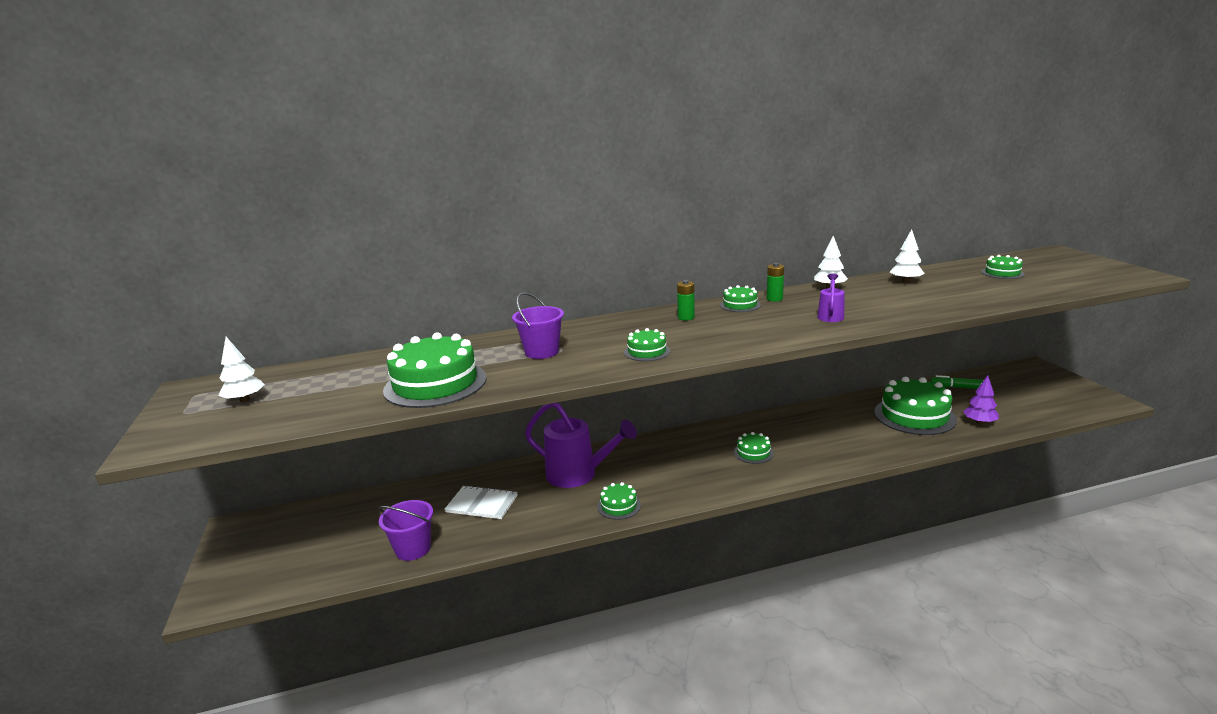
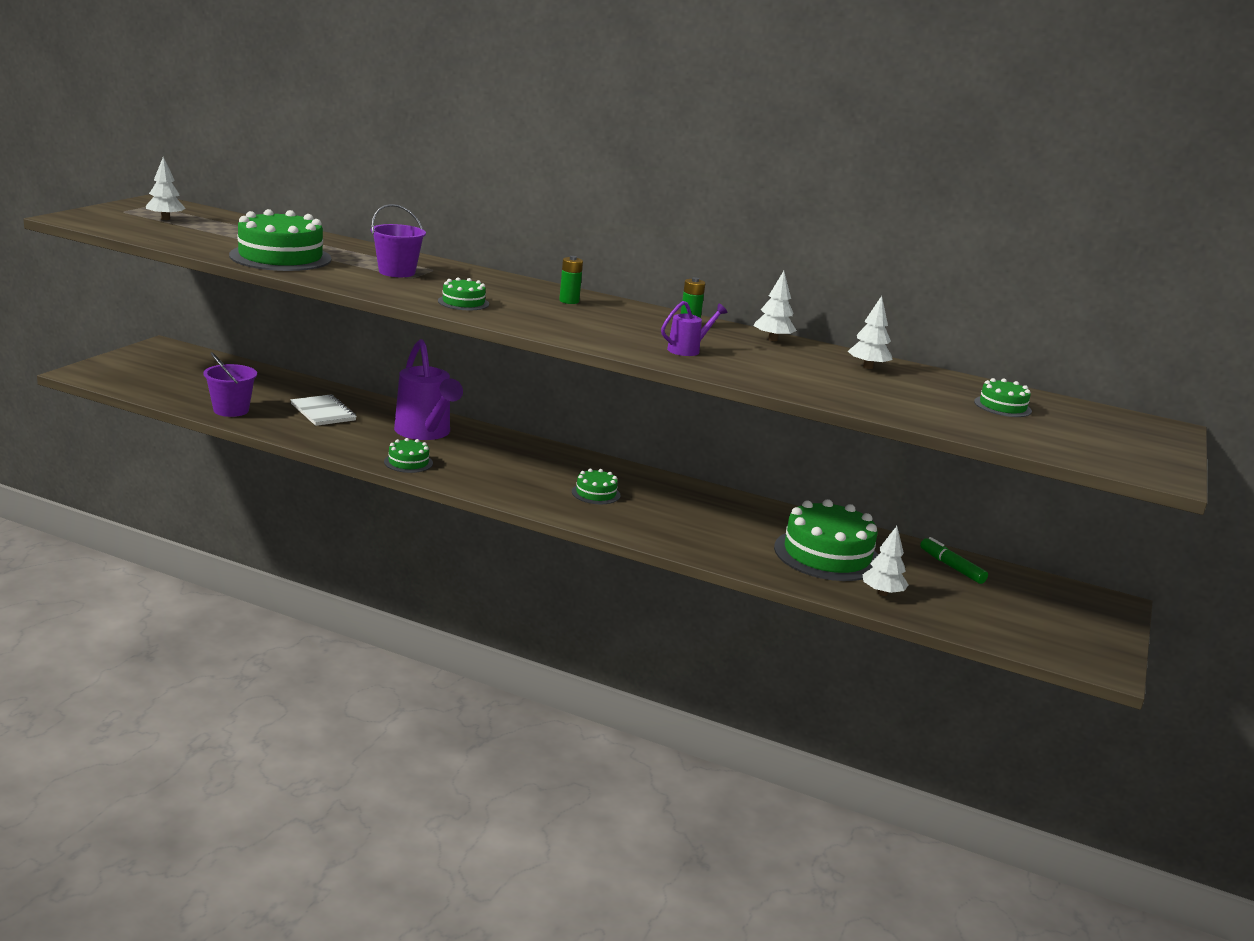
camera: 35 degrees right, 0 degrees up
(740, 305) = (643, 314): green cake -> none
(979, 422) = (882, 593): purple tree -> white tree

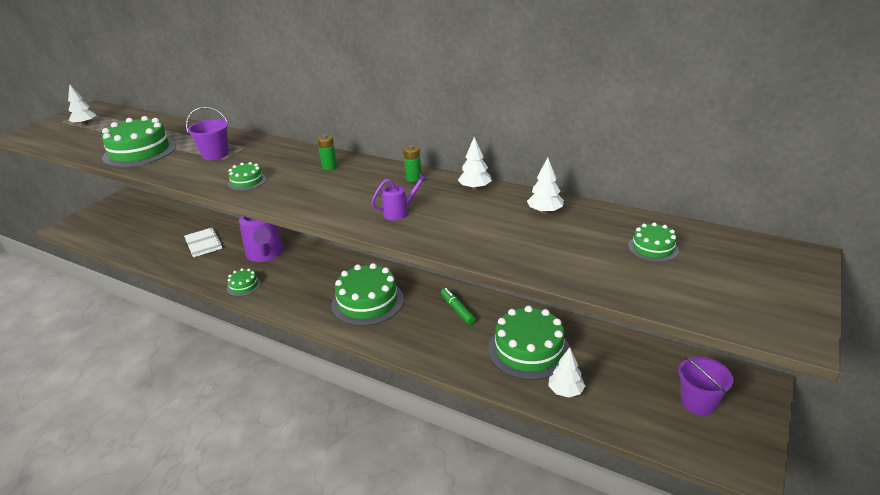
camera: 10 degrees right, 10 degrees up
(231, 410) = (143, 249): purple bucket -> purple bucket (698, 402)
(596, 493) = (367, 302): green cake -> green cake, size x2.06
(951, 567) = (627, 353): green marker -> green marker (457, 310)

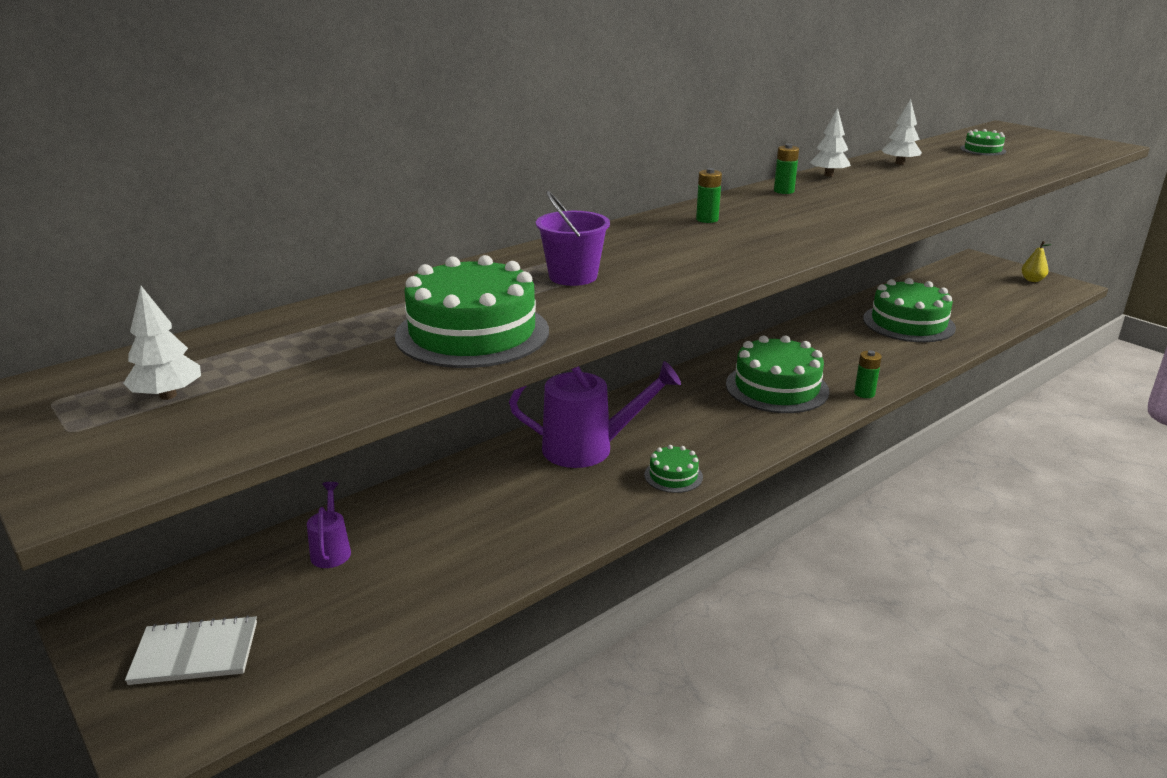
camera: 70 degrees left, 5 degrees down
(203, 243) = (488, 509): white notebook -> white notebook (195, 653)
(247, 181) = (712, 262): green cake -> none
(377, 341) = (864, 393): none -> green battery
(399, 212) = (870, 204): purple watering can -> purple watering can (331, 551)
(457, 310) = (822, 341): green marker -> none
(565, 391) = (974, 321): white tree -> none
(698, 402) = (996, 281): purple bucket -> none
(734, 432) = (1032, 280): none -> yellow pear

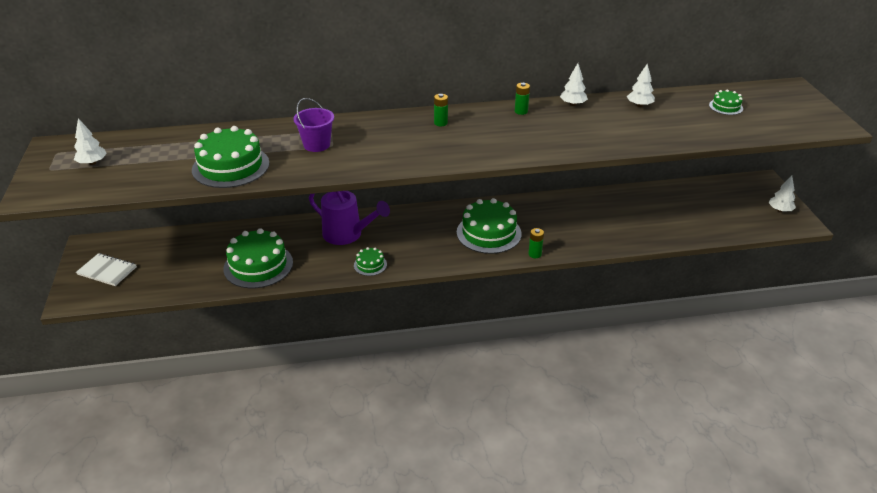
camera: 30 degrees right, 10 degrees up
(331, 551) = (189, 246): purple watering can -> none
(908, 323) = (633, 216): green cake -> green cake (258, 265)
(1032, 280) = (780, 210): yellow pear -> white tree

